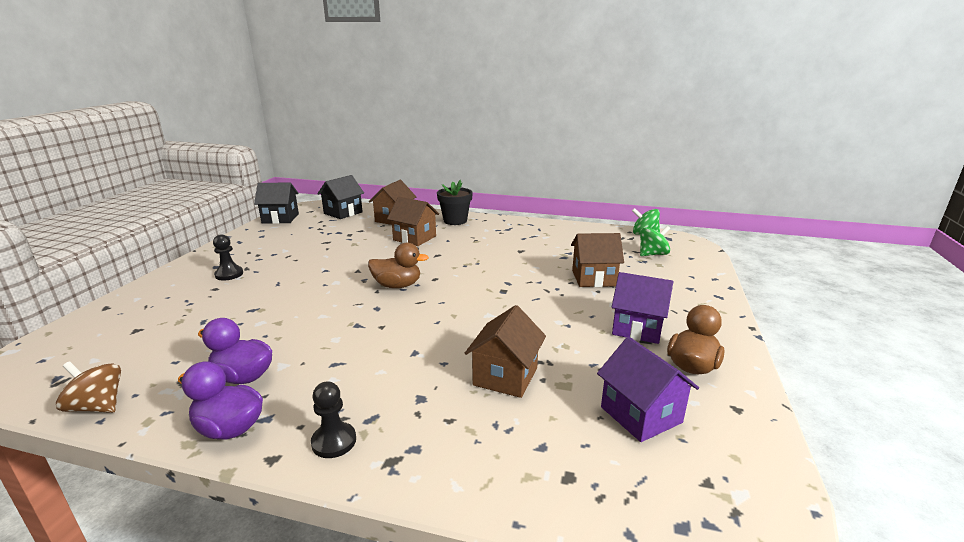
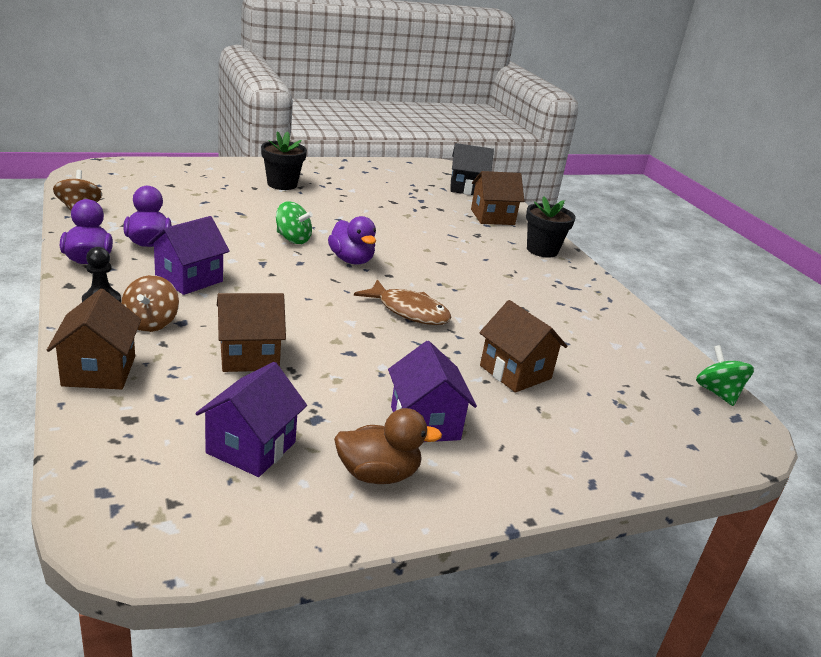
camera: 50 degrees right, 5 degrees up
(229, 274) = (282, 184): black pawn -> black flower pot
(280, 218) = (410, 166): black house -> none
(345, 372) = (189, 279): none -> purple house
(397, 285) = (351, 260): brown duck -> purple duck
(406, 418) = (151, 323): none -> brown spinning top
(414, 238) = (463, 240): brown house -> brown house (99, 371)
(492, 288) = (409, 311): none -> brown fish
(652, 254) = (653, 409): green spinning top -> green spinning top (293, 239)

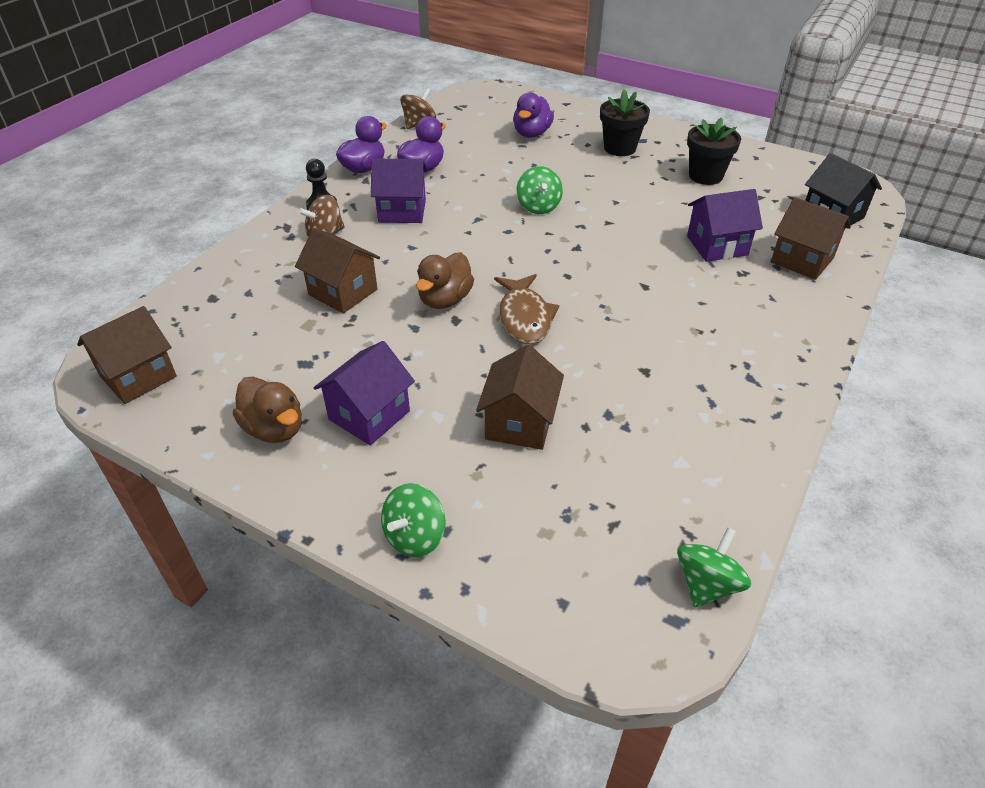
camera: 55 degrees right, 15 degrees up
(99, 371) = (246, 256): brown house -> brown house (138, 376)
(251, 447) = (239, 358): purple house -> purple house (717, 245)
(338, 325) = (445, 300): none -> brown duck
(351, 260) = (557, 247): purple duck -> purple duck (532, 133)
(542, 250) = (795, 322): black flower pot -> black flower pot (705, 176)
(579, 470) = (415, 536): none -> green spinning top

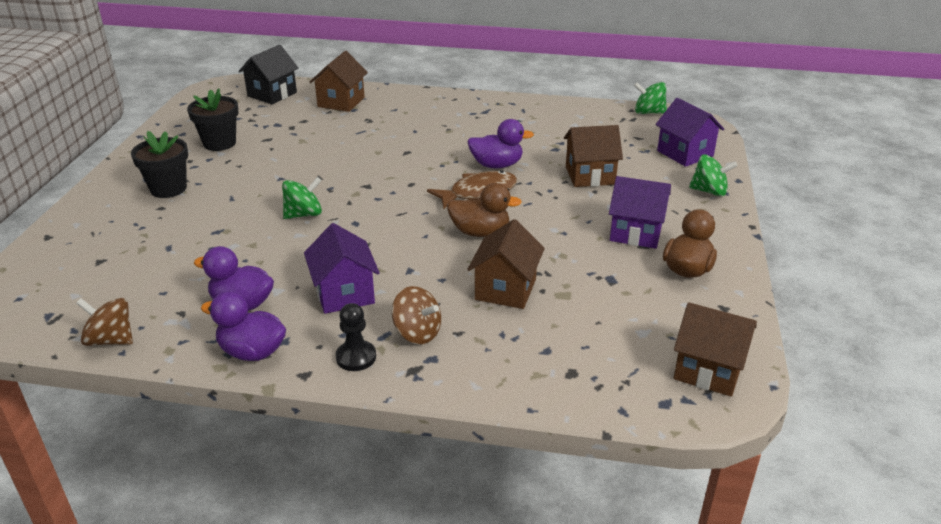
camera: 110 degrees left, 10 degrees down
(532, 133) = (136, 246): purple duck -> purple duck (496, 165)
(717, 245) = (335, 131): purple house -> purple house (685, 153)

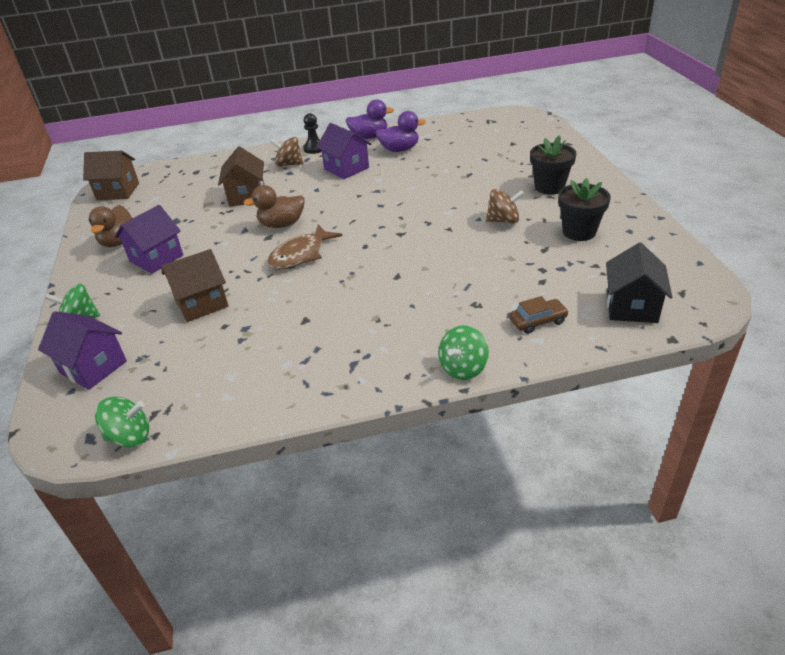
camera: 160 degrees right, 5 degrees up
(111, 340) = (445, 123): brown spinning top -> brown spinning top (503, 220)
(304, 214) = (424, 199): green spinning top -> green spinning top (463, 368)
(341, 102) = (538, 321): brown house -> brown car
(496, 165) = (298, 288): purple duck -> none
(636, 232) = (156, 258): purple house -> purple house turned 45 degrees counterclockwise

